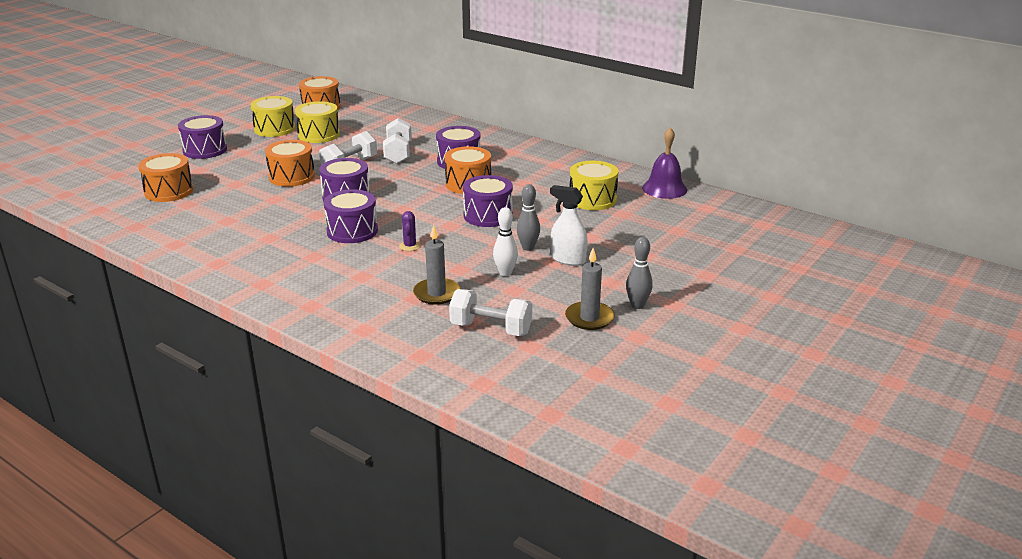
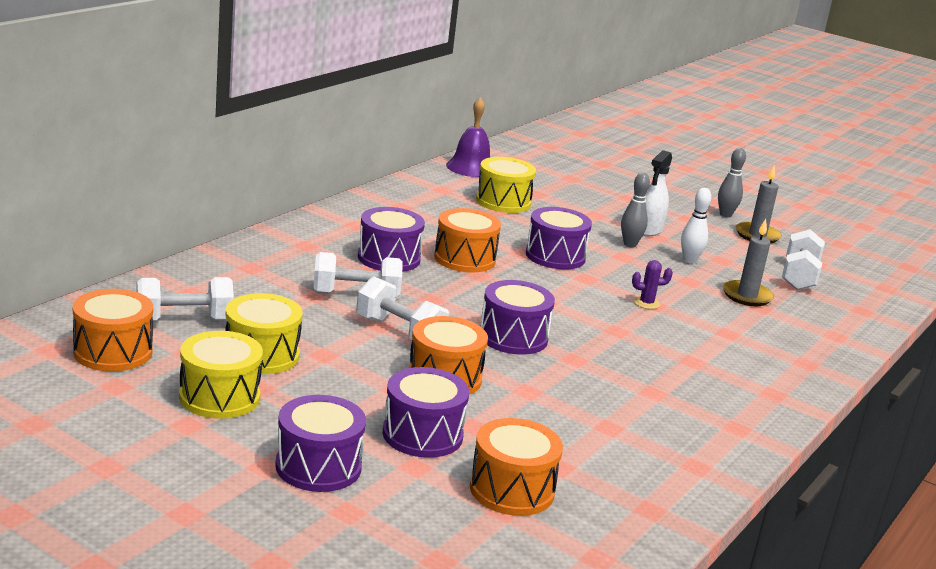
camera: 95 degrees left, 5 degrees down
(352, 231) = (617, 336): purple drum -> purple drum (422, 434)
(357, 118) = (184, 320): none -> white dumbbell

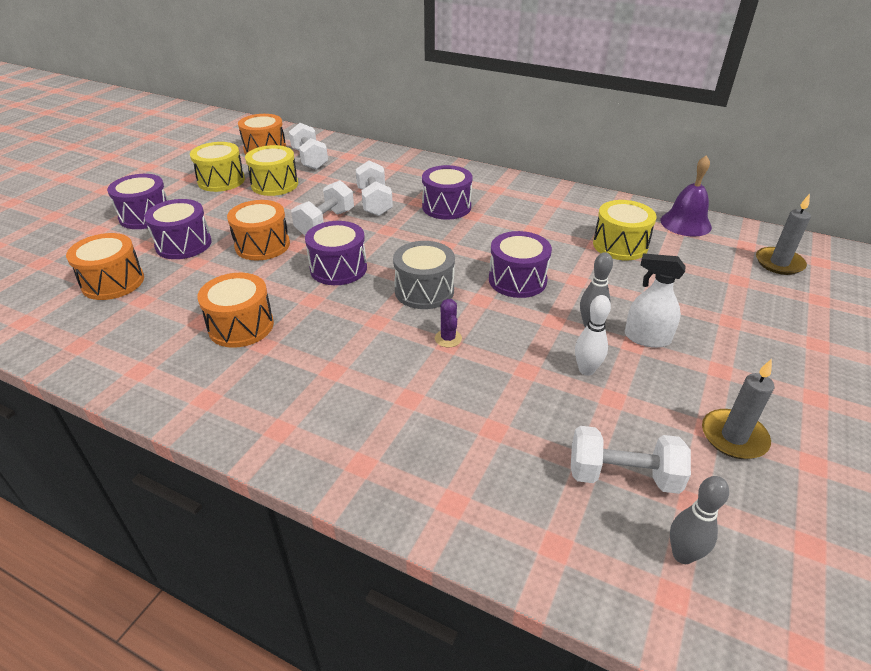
camera: 85 degrees right, 15 degrees up
(464, 259) = (472, 237): orange drum -> orange drum (241, 326)
(566, 300) = (424, 291): none -> grey drum
(725, 215) = (776, 406): grey bowling pin -> grey bowling pin (682, 555)
(747, 296) = (519, 418): grey candle -> grey candle (779, 263)

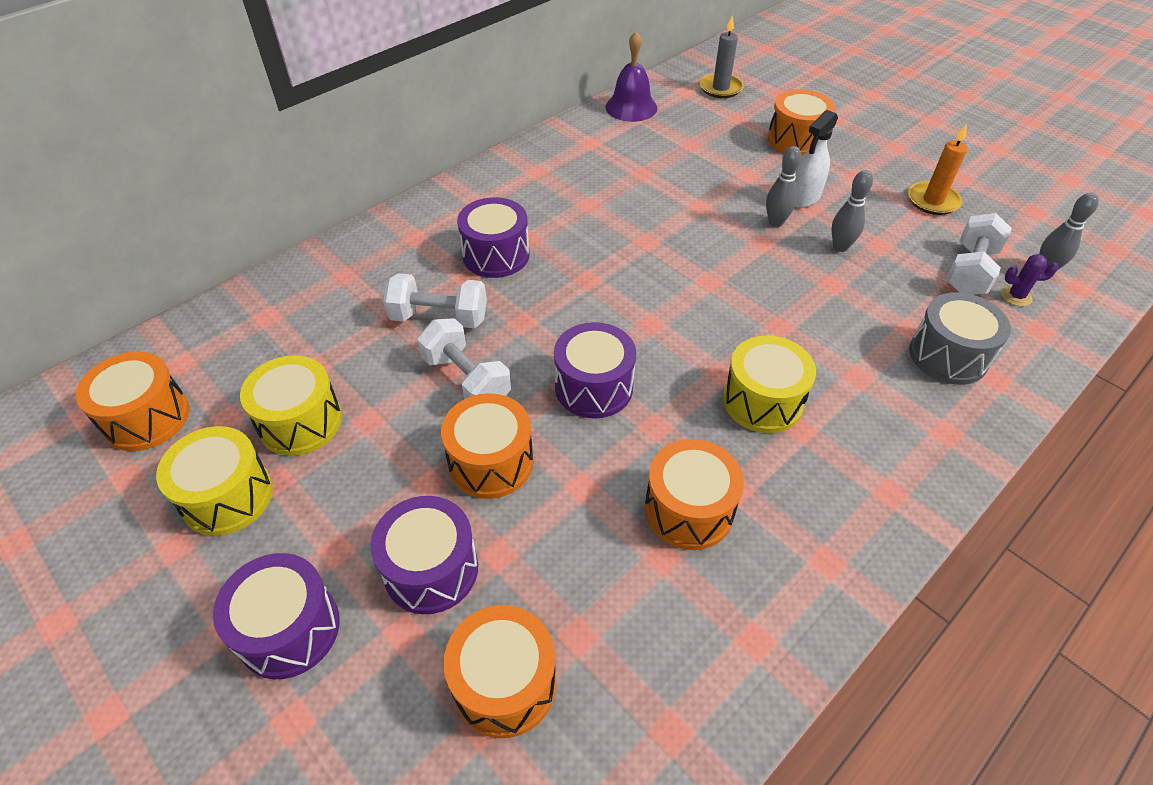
camera: 70 degrees left, 10 degrees up
(310, 159) = (241, 364): white dumbbell -> none
(424, 291) = (675, 320): grey drum -> grey drum (948, 356)
(448, 338) = (769, 324): purple cactus -> purple cactus (1016, 296)
(517, 280) = (683, 245): purple drum -> none
(586, 370) = (840, 247): white bowling pin -> grey bowling pin
(620, 245) = (650, 159): yellow drum -> yellow drum (762, 401)
(733, 437) = (932, 201): grey candle -> orange candle
(742, 321) = (796, 140): none -> orange drum

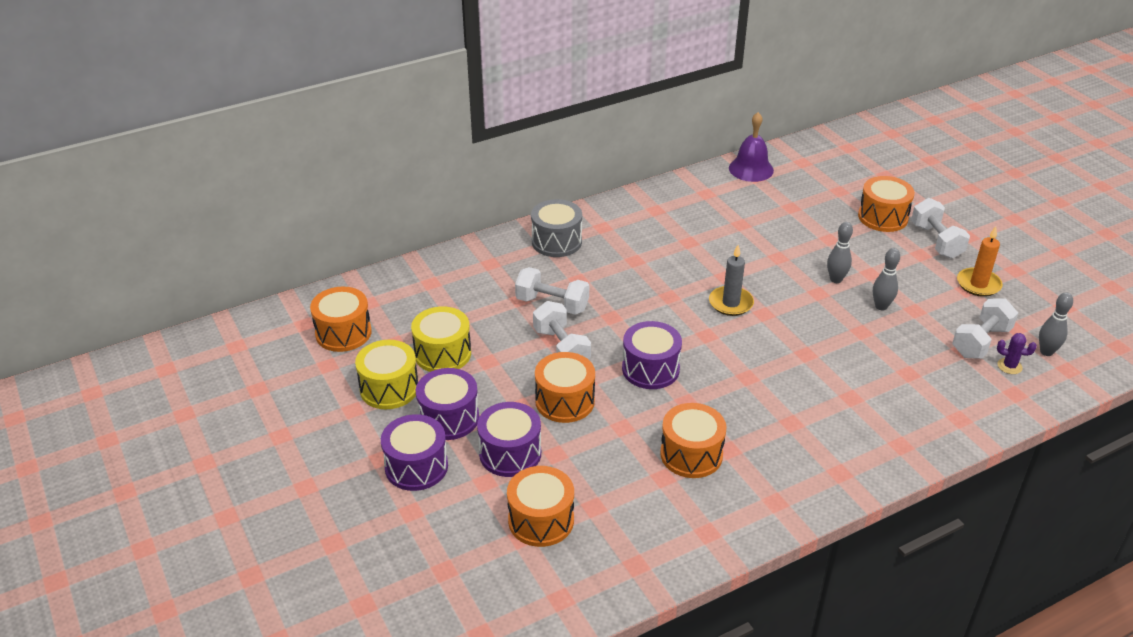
camera: 15 degrees right, 10 degrees down
(496, 255) = (605, 268): purple drum -> purple drum (449, 418)
(720, 88) = (835, 163): grey candle -> grey candle (731, 303)
(762, 401) = (771, 400): yellow drum -> none
(804, 197) = (868, 264): white spray bottle -> none
(864, 158) = (936, 241): none -> white dumbbell
(948, 356) = (929, 397): grey drum -> grey drum (556, 241)

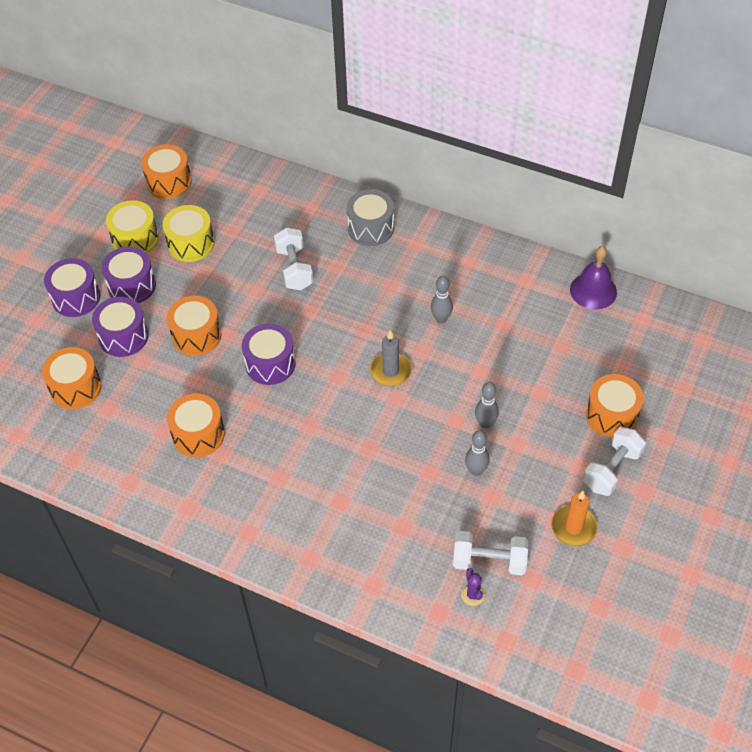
camera: 55 degrees right, 15 degrees up
(561, 348) = (250, 302): white dumbbell -> none
(1046, 352) = (517, 615): grey bowling pin -> grey bowling pin (441, 319)

